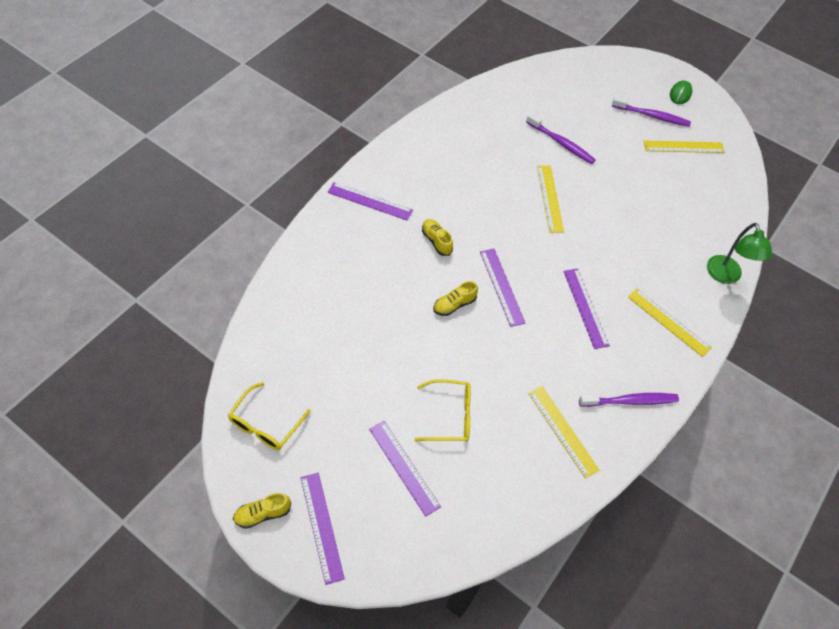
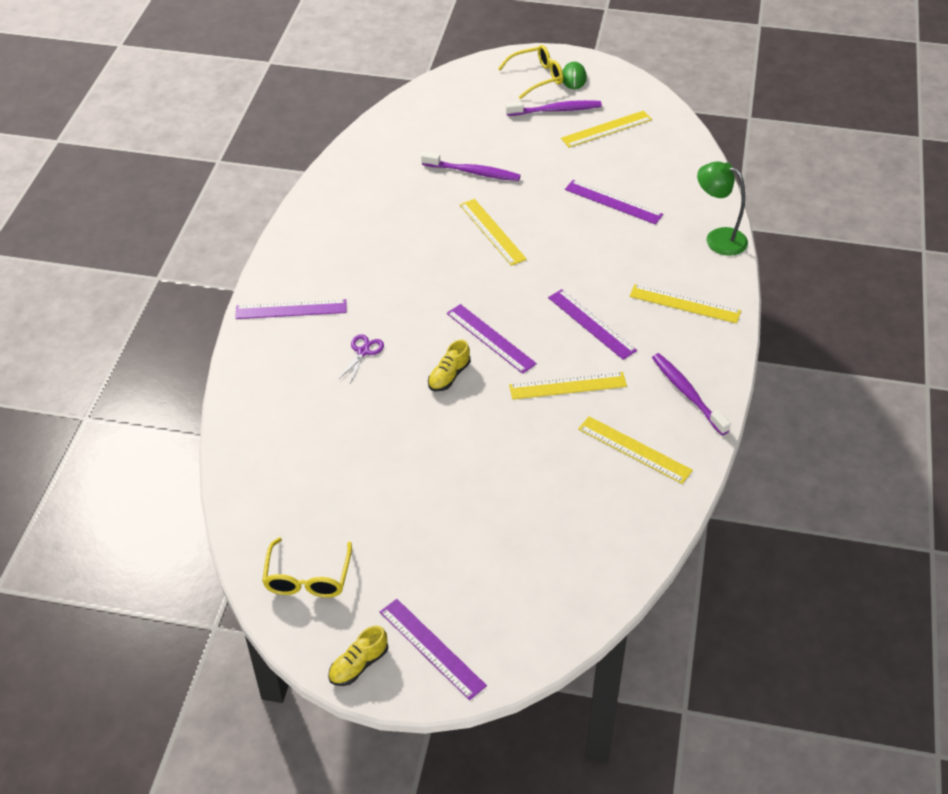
camera: 20 degrees left, 10 degrees down
(402, 257) = (363, 352): none -> purple scissors
(404, 467) = (487, 554): purple ruler -> purple ruler (613, 202)
(436, 241) = (392, 321): yellow shoe -> none
(450, 416) = (508, 484): yellow glasses -> yellow glasses (537, 77)
(539, 352) = (568, 386): none -> yellow ruler
(630, 401) = (687, 393): purple toothbrush -> purple toothbrush turned 90 degrees counterclockwise
(725, 276) = (718, 238): green lamp -> green lamp turned 150 degrees clockwise

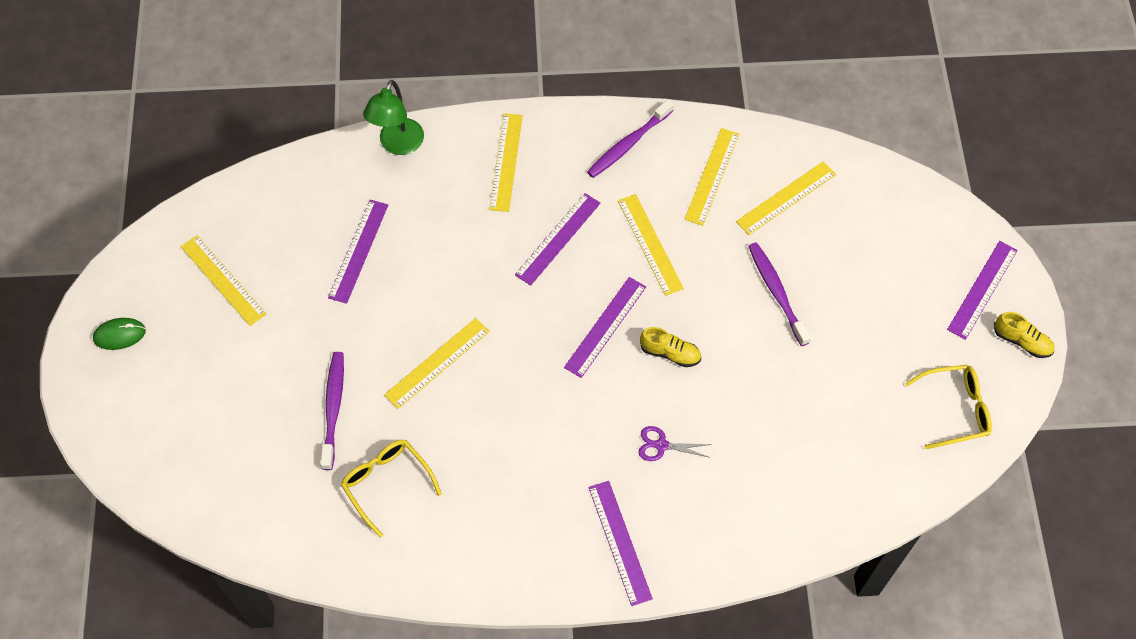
camera: 105 degrees left, 15 degrees up
(537, 77) = (124, 377): yellow glasses -> yellow glasses (386, 483)
(556, 110) = (192, 342): purple toothbrush -> purple toothbrush (776, 292)
(593, 504) = (786, 198): none -> yellow ruler

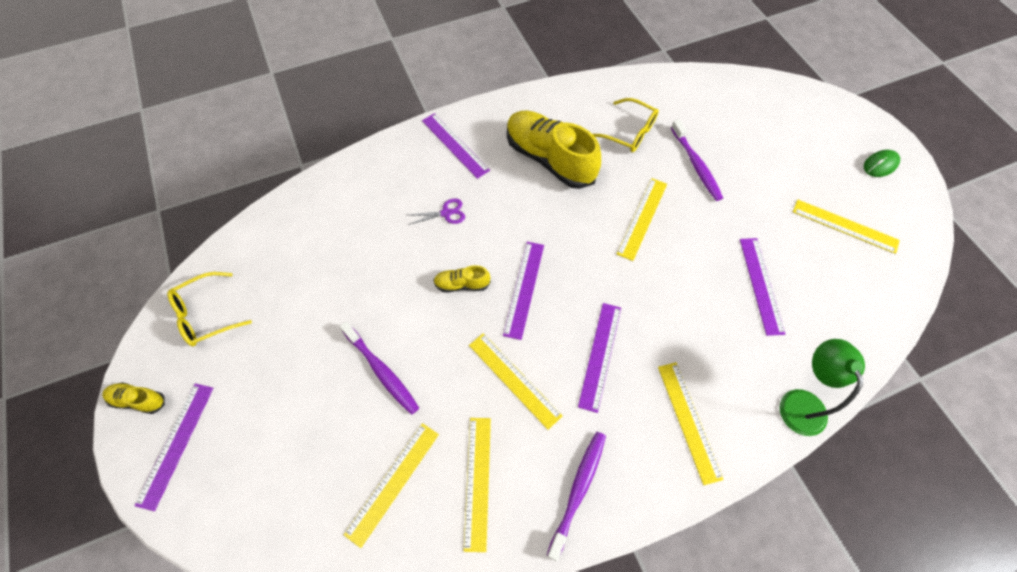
camera: 160 degrees right, 0 degrees up
(507, 478) = (549, 159): none -> yellow shoe

